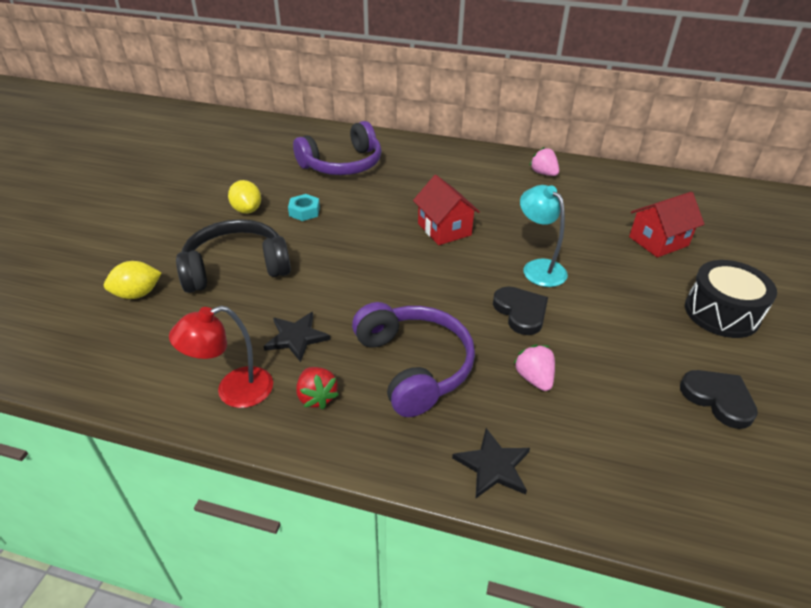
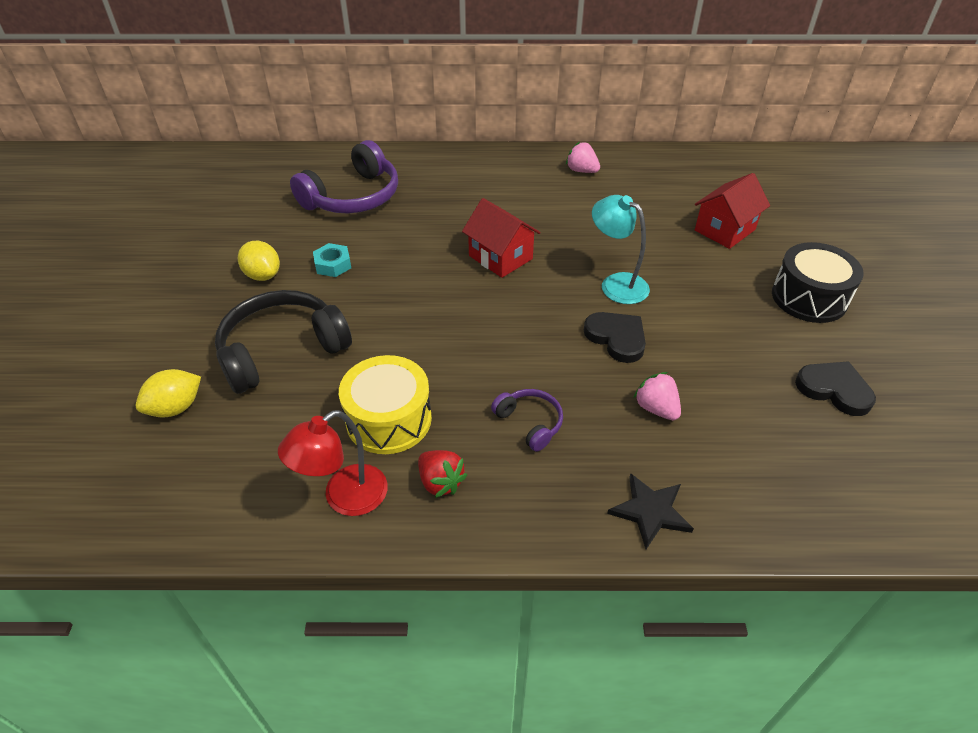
camera: 15 degrees left, 5 degrees up
(296, 337) = (389, 419): black star -> yellow drum
(414, 366) = (530, 423): purple headphones -> purple headphones, size x0.50

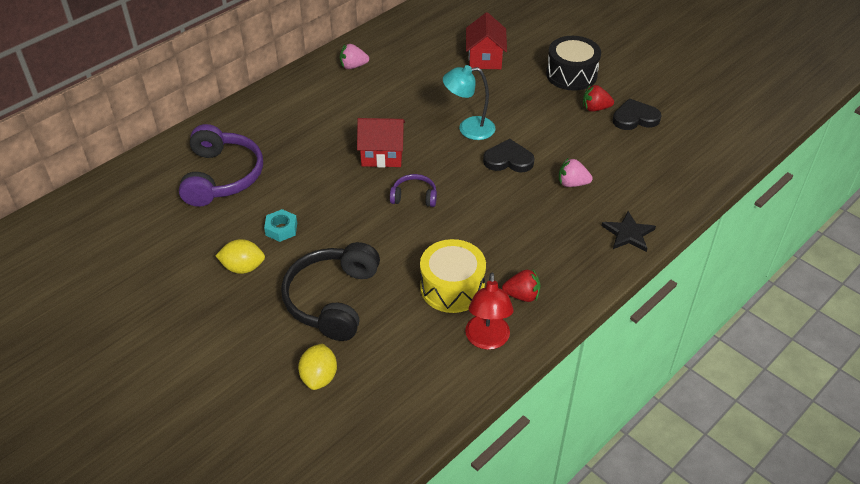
camera: 45 degrees left, 0 degrees up
(530, 423) = (524, 235): purple headphones -> purple headphones (414, 197)
(793, 349) = (595, 108): none -> red strawberry

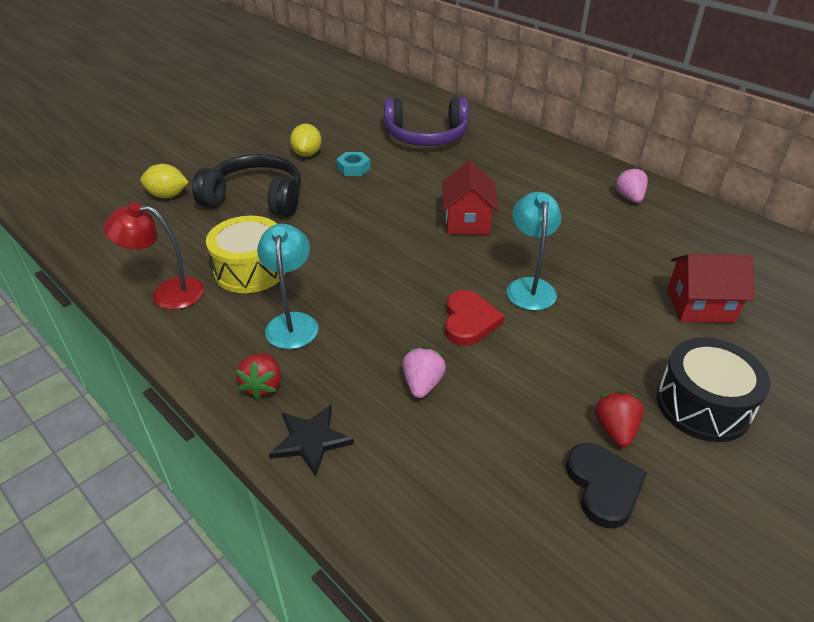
camera: 90 degrees right, 5 degrees down
(414, 197) = (396, 244): purple headphones -> none
(508, 160) = (469, 321): black heart -> red heart
(518, 253) = (292, 322): none -> turquoise lamp
(522, 295) = (223, 322): red strawberry -> red strawberry (263, 385)

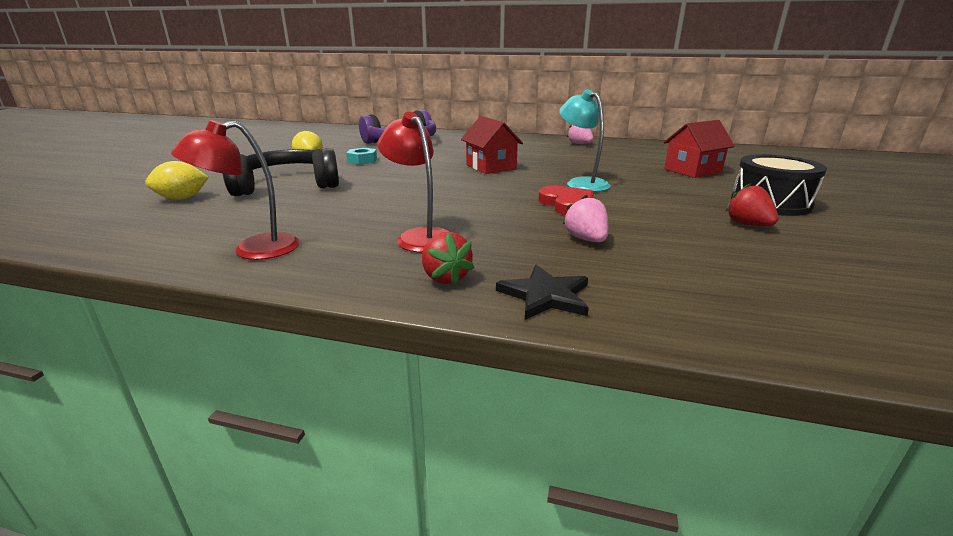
camera: 30 degrees left, 15 degrees down
(250, 270) = (334, 219): yellow drum -> none
(292, 322) = (420, 236): turquoise lamp -> red lamp
(603, 486) = (792, 250): black heart -> none

